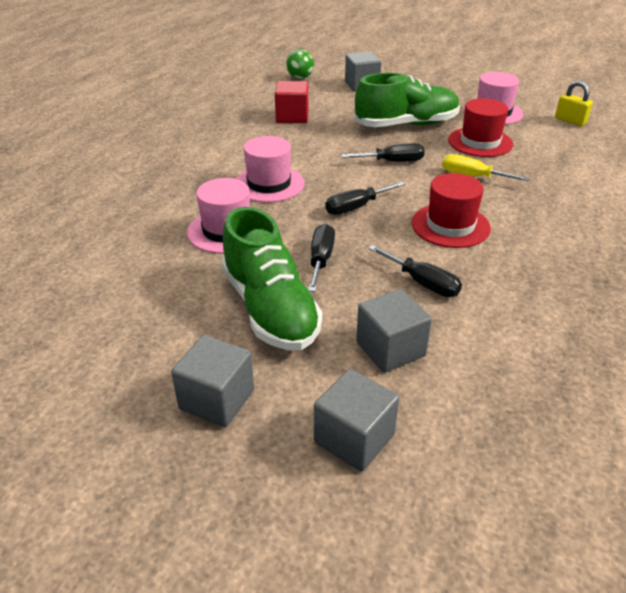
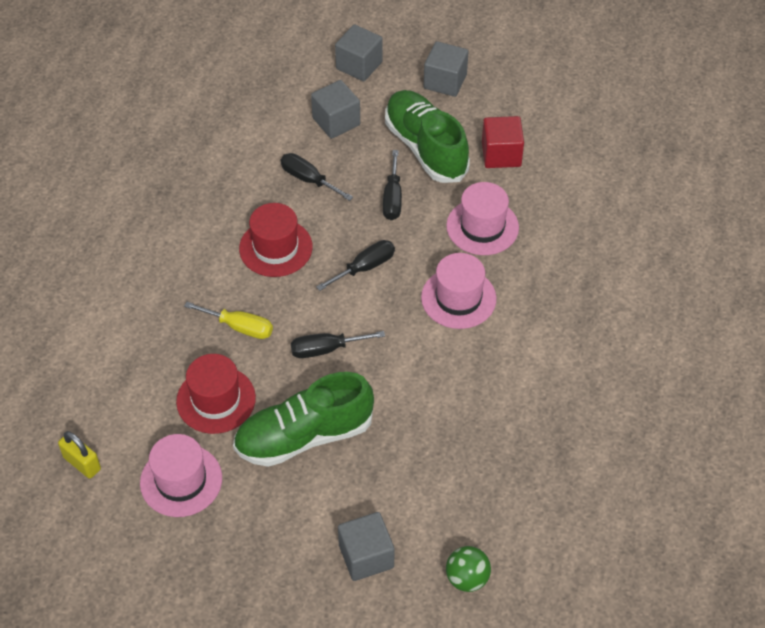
camera: 175 degrees right, 15 degrees up
(292, 117) = (458, 446): red cube -> red cube (501, 154)

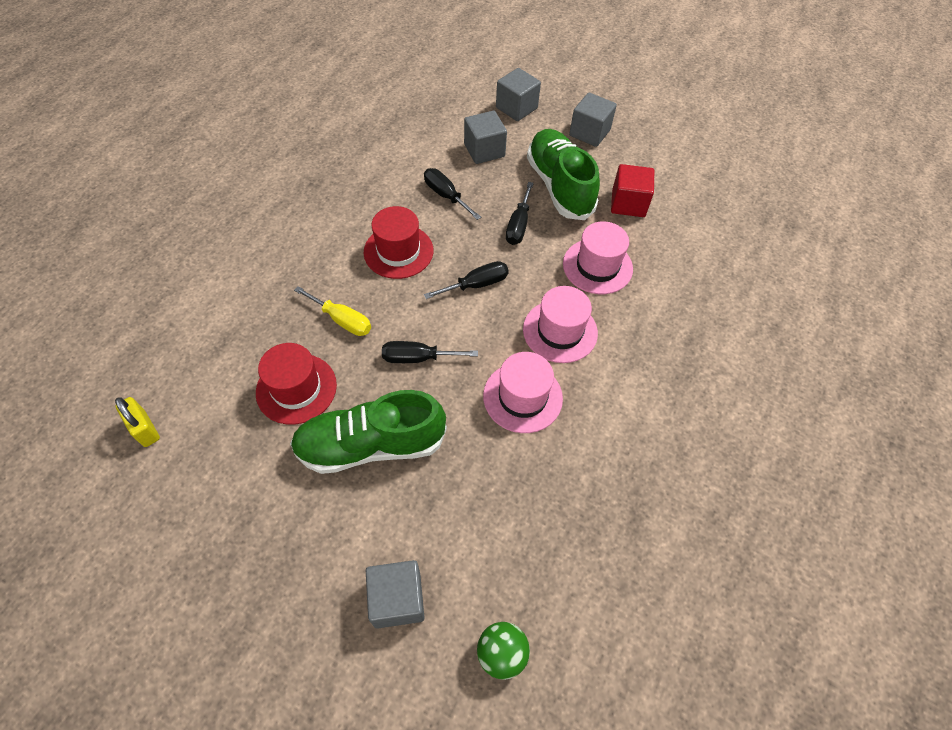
camera: 10 degrees right, 5 degrees up
(181, 480) = (234, 468): pink hat -> pink hat (522, 397)

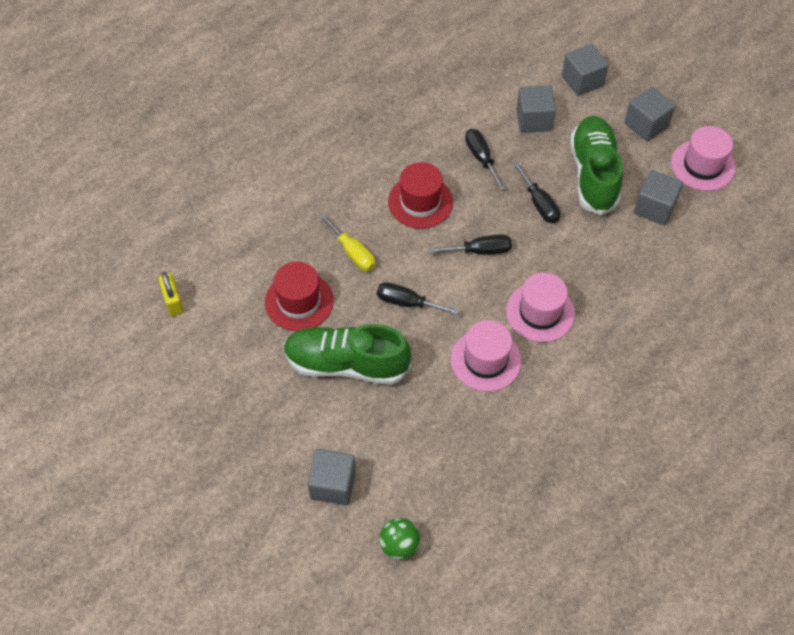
camera: 20 degrees right, 0 degrees up
(518, 225) = (539, 204): black screwdriver -> black screwdriver turned 60 degrees counterclockwise
(597, 266) = (598, 262): pink hat -> pink hat (702, 165)
(628, 203) = (654, 208): red cube -> grey cube

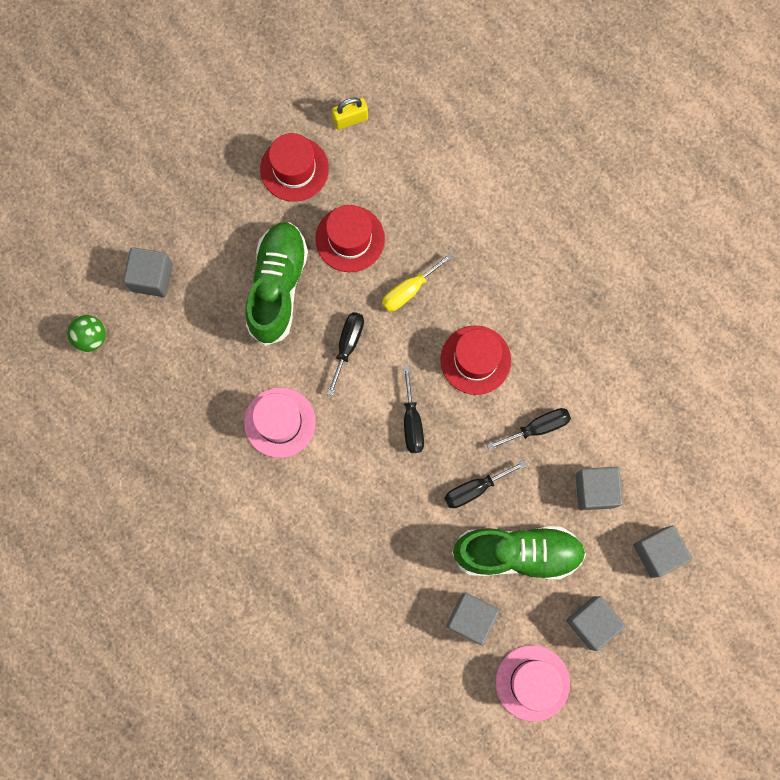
camera: 90 degrees right, 20 degrees up
(221, 351) = (294, 169): none -> red hat
(540, 312) = (335, 481): pink hat -> none

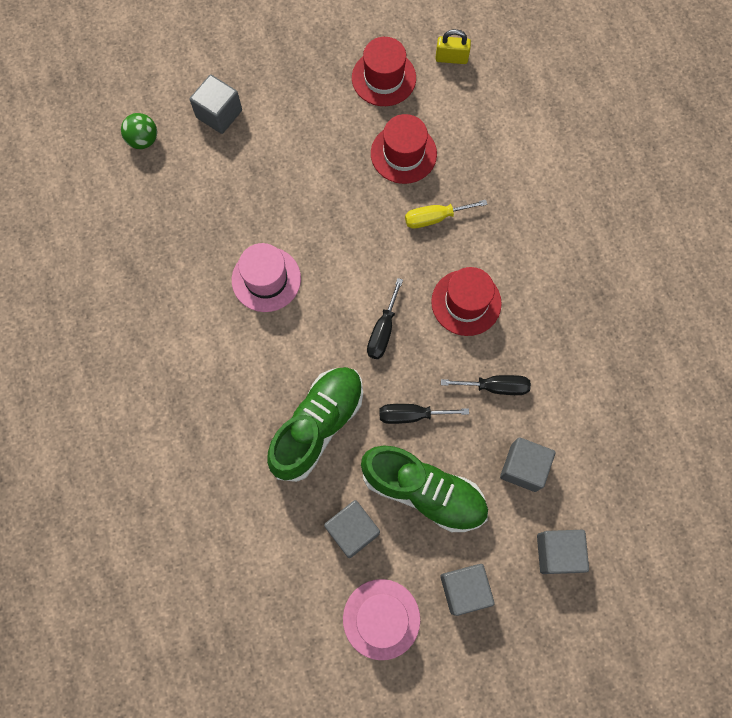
camera: 25 degrees right, 5 degrees down
(277, 287) = (321, 166): green shoe -> green shoe (318, 426)
(347, 345) = (358, 241): black screwdriver -> none

